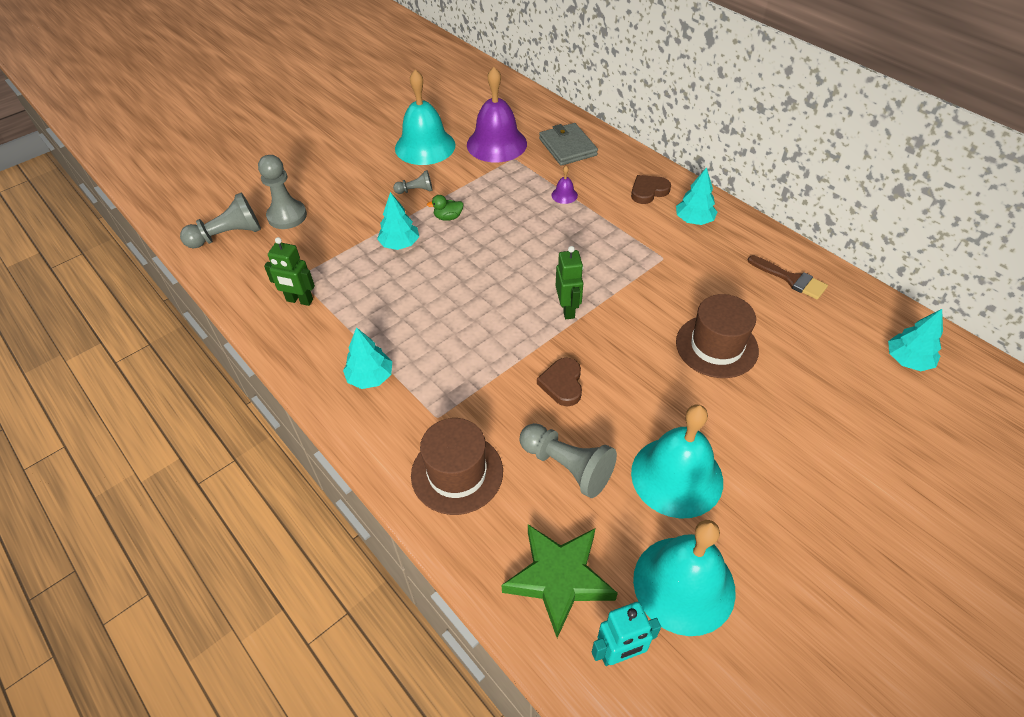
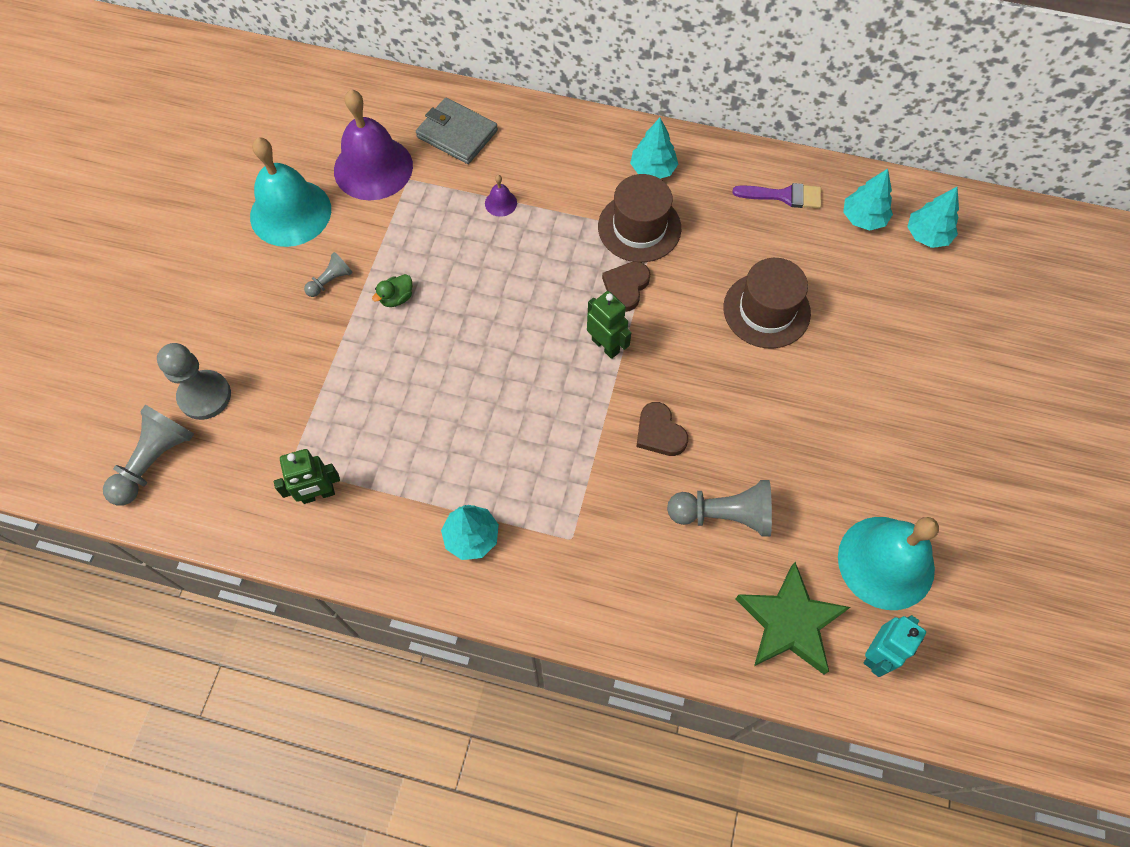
camera: 35 degrees left, 15 degrees up
(400, 244) = (371, 362): turquoise tree -> turquoise tree (863, 218)
(457, 473) = (633, 583): brown hat -> brown hat (639, 227)
(648, 191) = (584, 154): brown heart -> brown heart (626, 287)
(677, 476) = (818, 466): turquoise bell -> none
(791, 279) = (784, 196): brown brush -> purple brush

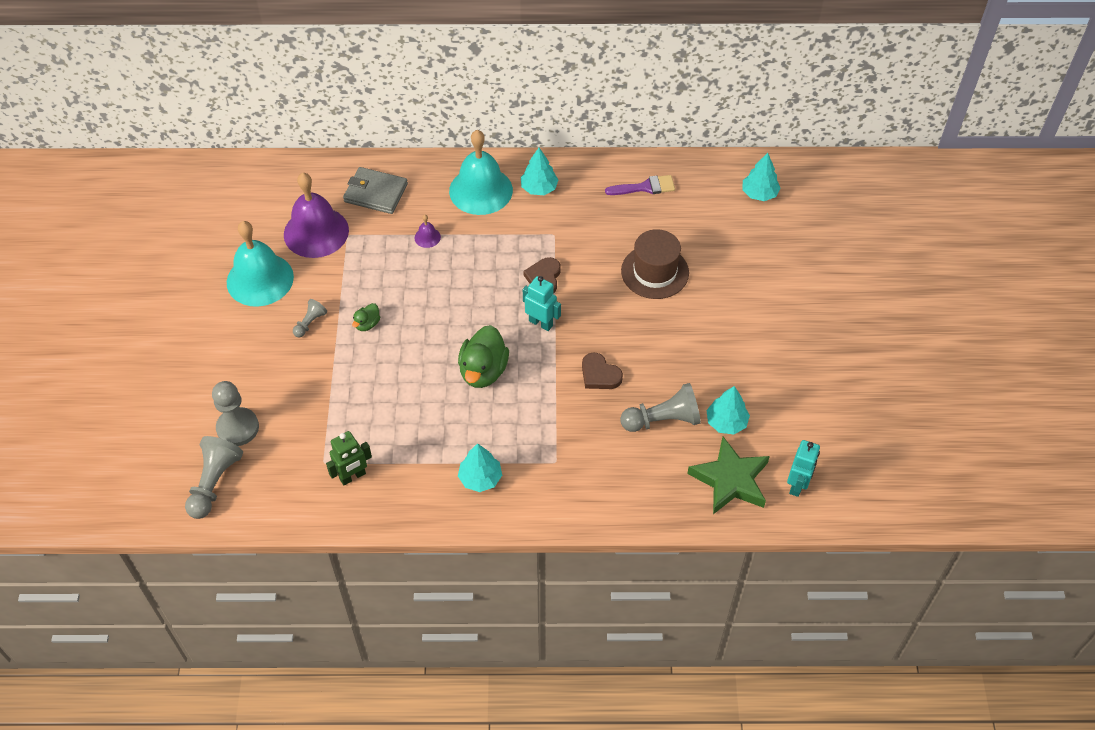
camera: 15 degrees left, 10 degrees down
(517, 393) = (483, 371): none -> green duck
(605, 345) = (541, 323): green robot -> turquoise robot
(639, 227) = (541, 233): brown hat -> none
(863, 218) = (709, 191): turquoise tree -> turquoise tree (726, 422)
(886, 562) = (788, 424): turquoise bell -> turquoise bell (481, 190)

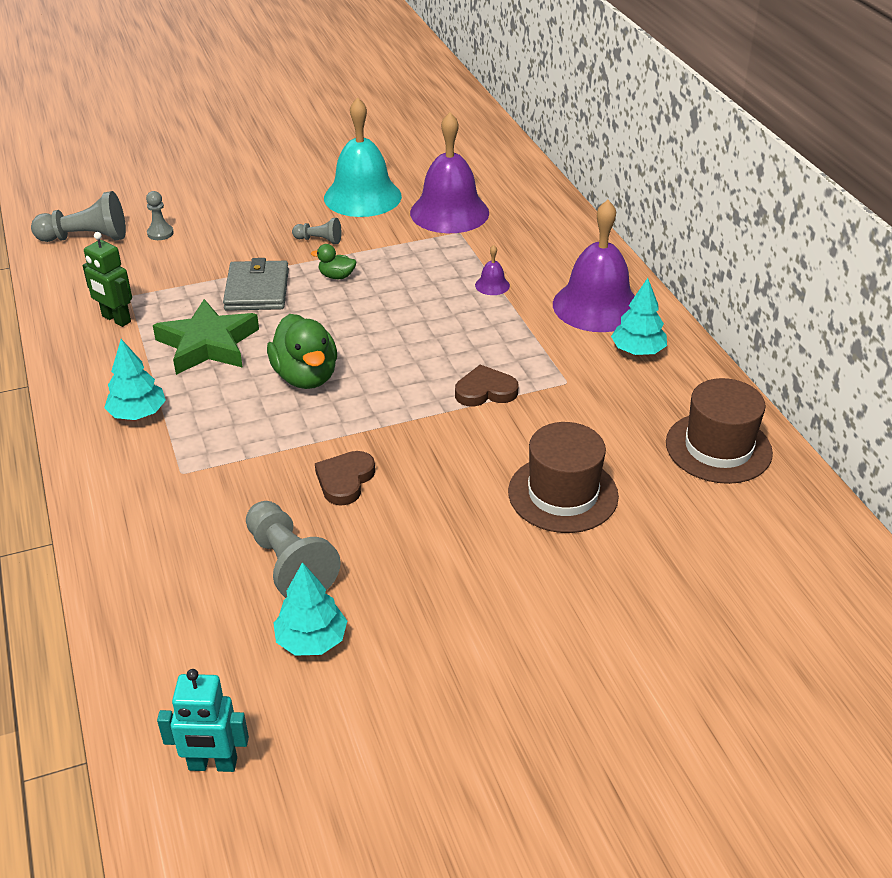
camera: 70 degrees right, 15 degrees down
(238, 428) = (160, 233): grey pawn -> grey pawn, size x0.54
(376, 193) = (534, 235): grey wallet -> grey wallet (257, 290)
(481, 190) = (597, 306): turquoise bell -> purple bell
(483, 371) = (306, 376): green duck -> green duck turned 105 degrees counterclockwise
(541, 323) = (407, 406): turquoise robot -> none
(645, 187) = (718, 448): purple brush -> brown hat
(730, 480) = (200, 670): green star -> green star (208, 344)
(759, 193) = (810, 581): turquoise tree -> none

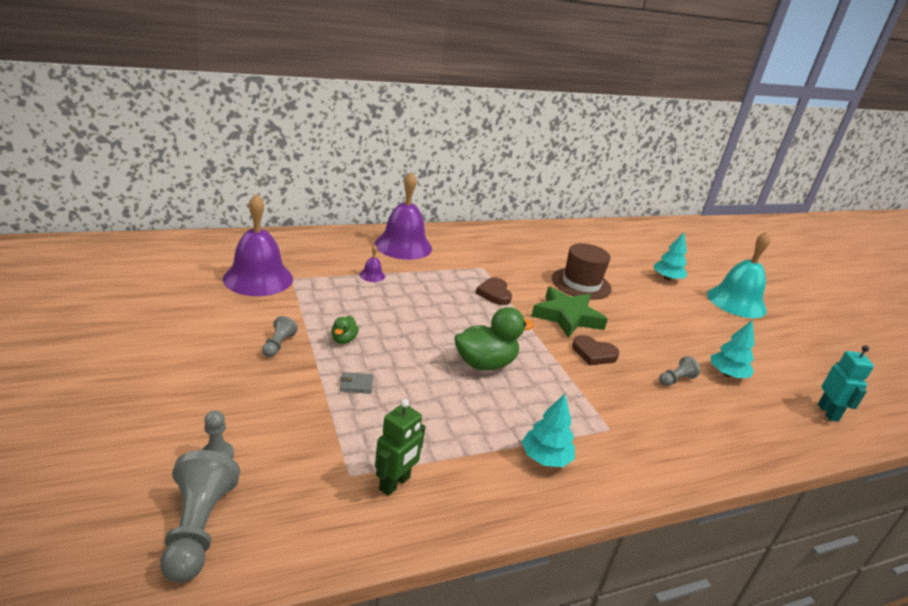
camera: 95 degrees left, 10 degrees down
(208, 344) = (442, 416): green star -> green star (567, 317)
(257, 290) = (356, 384): grey wallet -> grey wallet, size x0.46
(289, 564) = (675, 380): grey pawn -> grey pawn, size x0.54
(362, 197) = (206, 316): turquoise bell -> turquoise bell (736, 302)
(637, 351) = (451, 242): turquoise tree -> turquoise tree (667, 278)
(718, 448) = (533, 239): brown hat -> none

